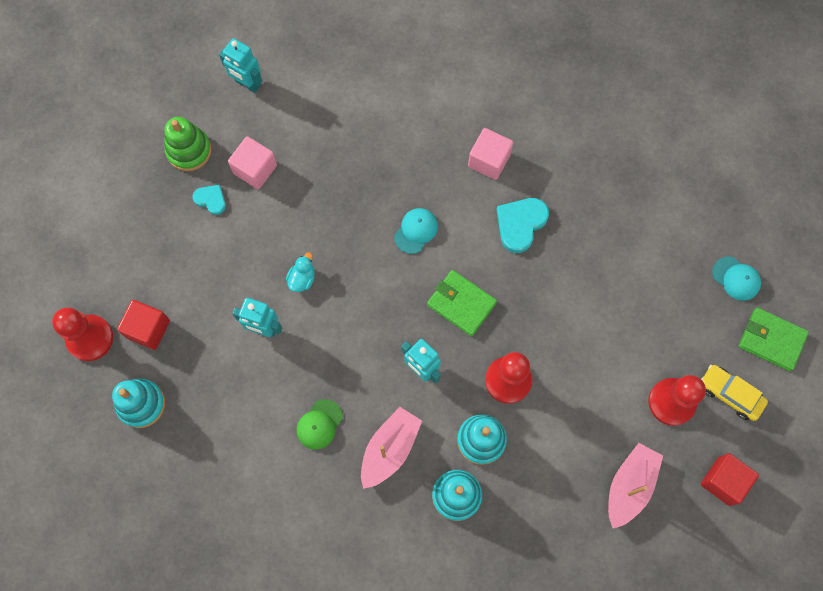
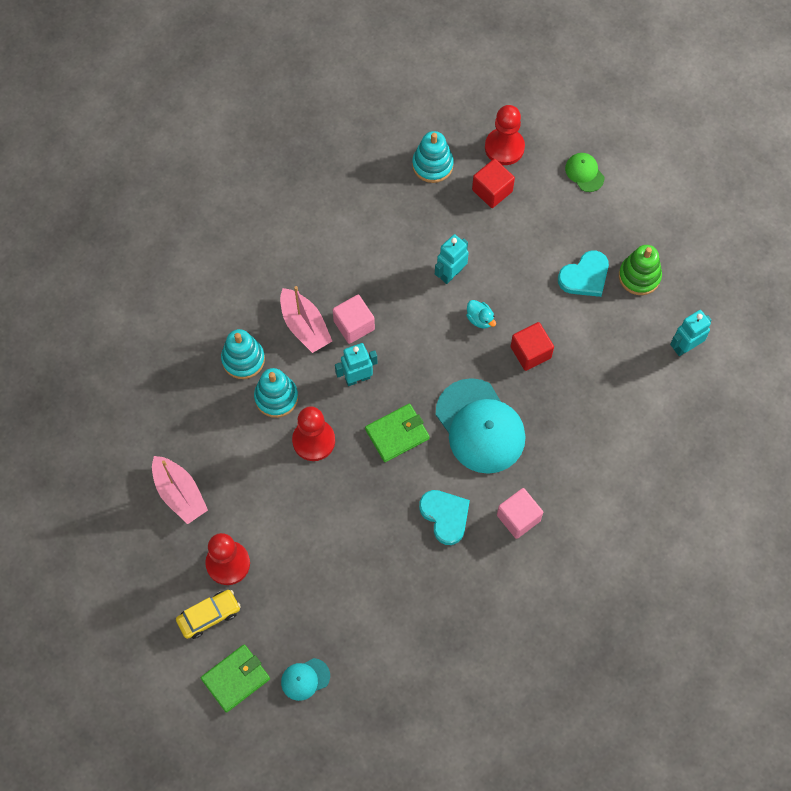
camera: 115 degrees right, 5 degrees down
(211, 200) = (585, 276): turquoise heart -> turquoise heart, size x1.70
(255, 169) = (598, 321): pink cube -> pink cube (354, 325)
(319, 424) = (351, 283): green cap -> green cap (584, 173)
(416, 231) = (480, 426): turquoise cap -> turquoise cap, size x2.18
(723, 481) = (143, 571): red cube -> red cube (530, 352)

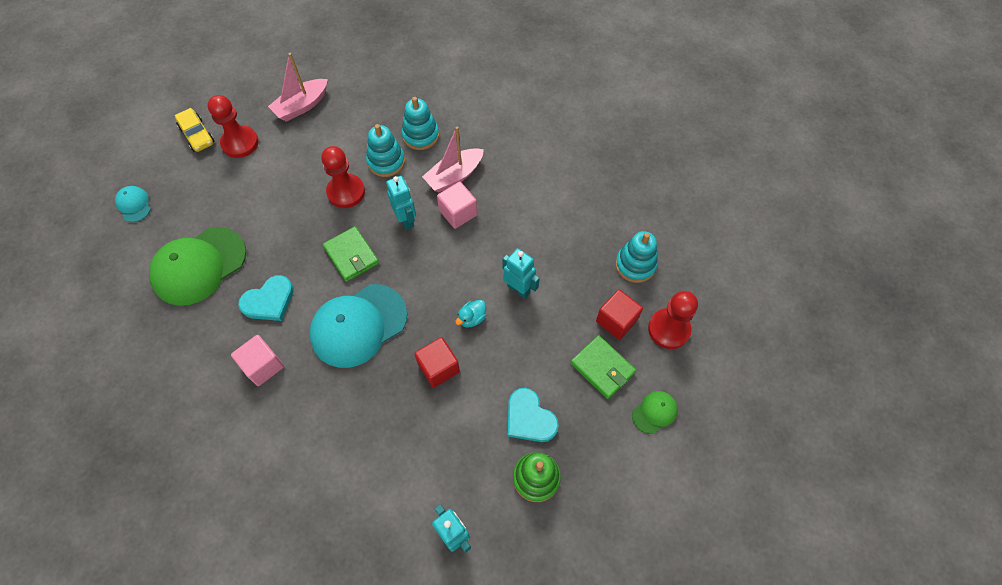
camera: 85 degrees right, 5 degrees down
(236, 679) = (142, 158): green wallet -> green wallet (602, 368)
(395, 594) = (199, 266): none -> green cap

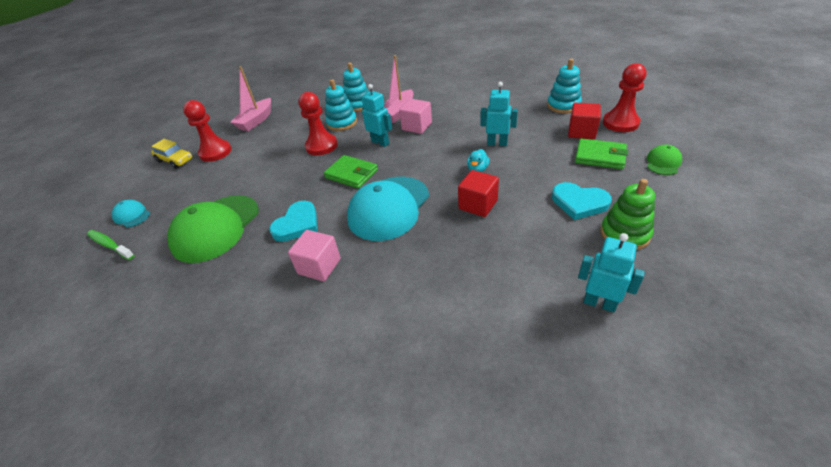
camera: 20 degrees left, 20 degrees down
(105, 238) = (110, 245): none -> green toothbrush

